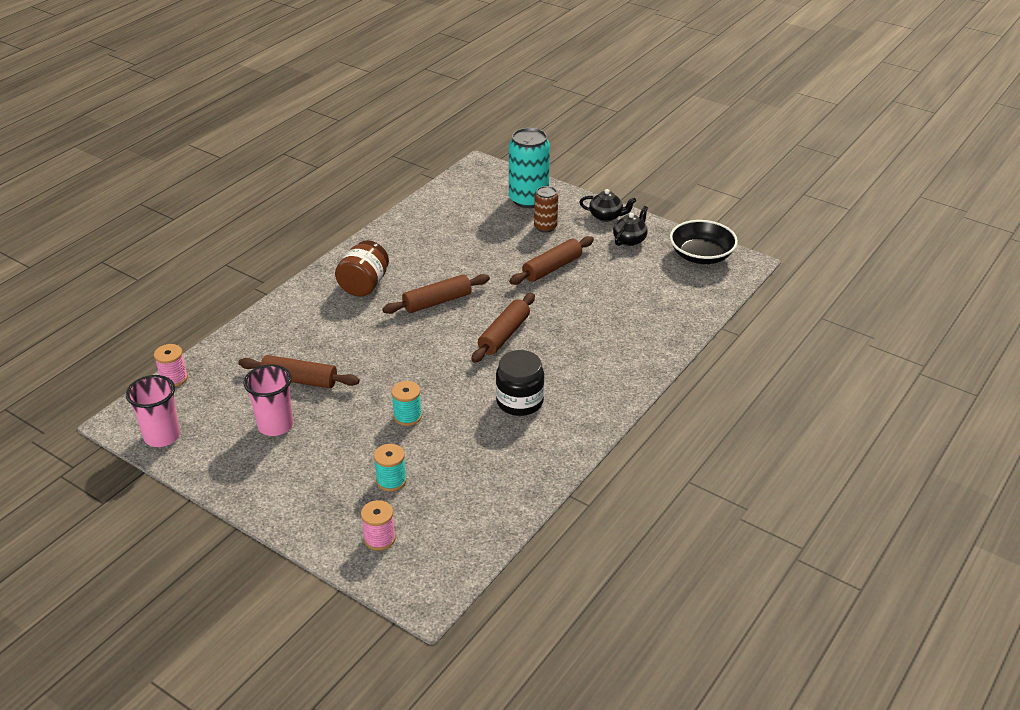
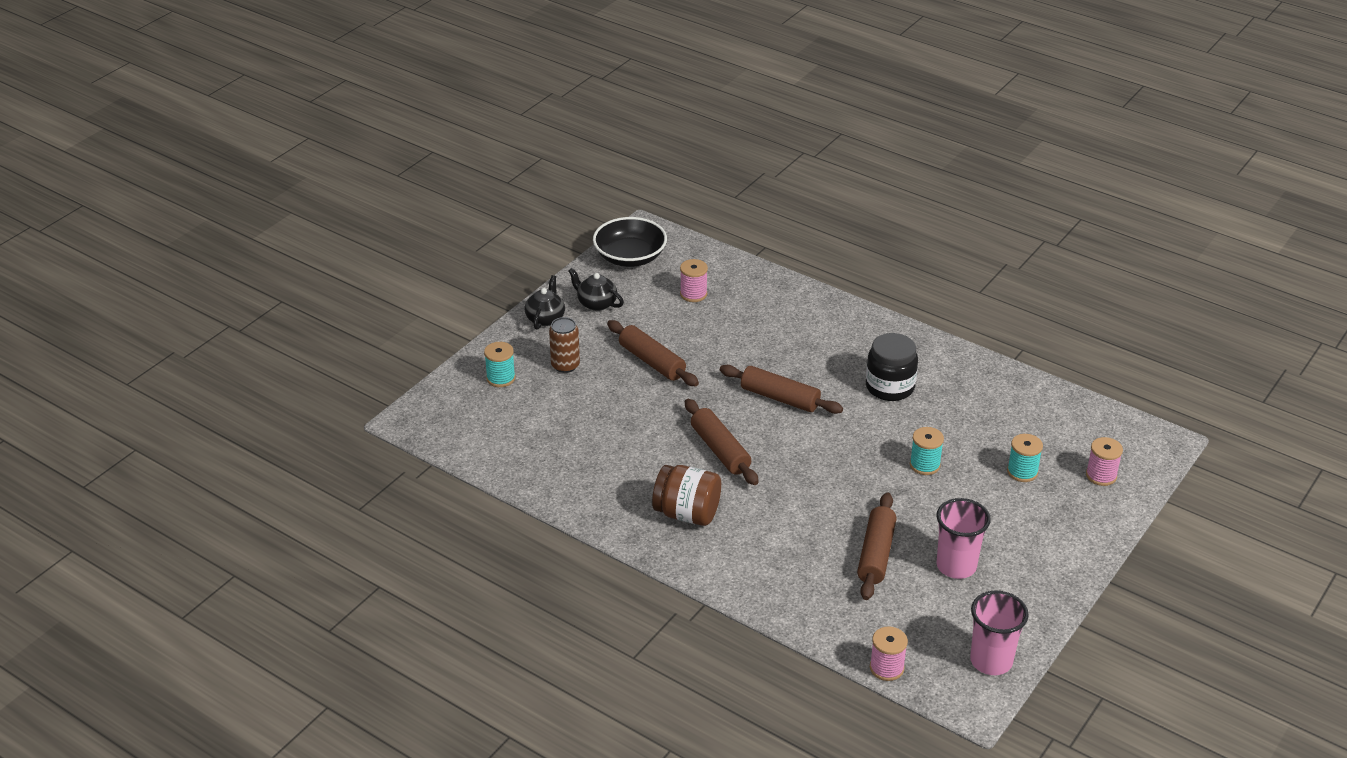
camera: 90 degrees left, 0 degrees up
(528, 199) = (501, 378): turquoise can -> turquoise spool
(650, 289) = (693, 294): none -> pink spool

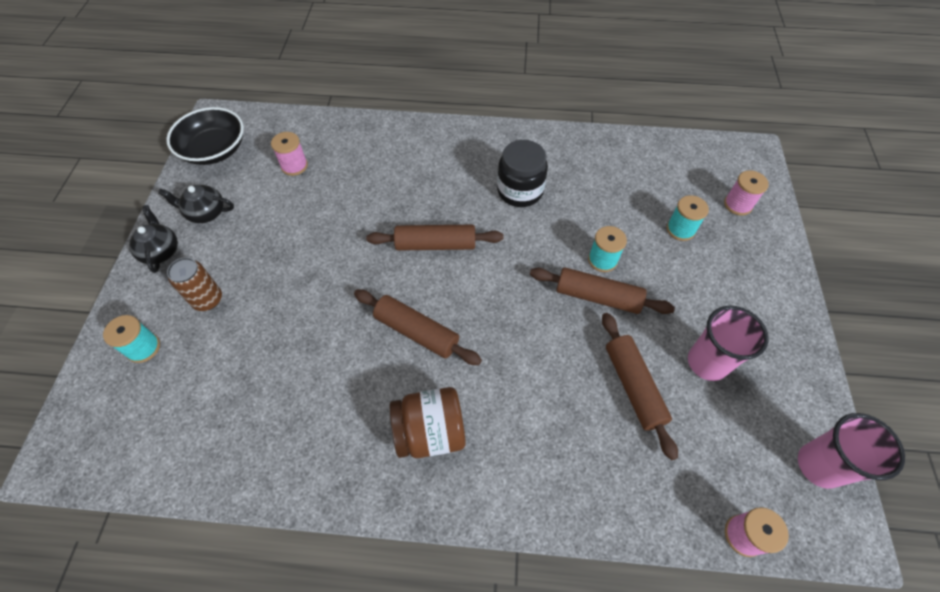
camera: 30 degrees left, 20 degrees up
(652, 361) = (294, 256): brown rolling pin -> brown rolling pin (597, 296)

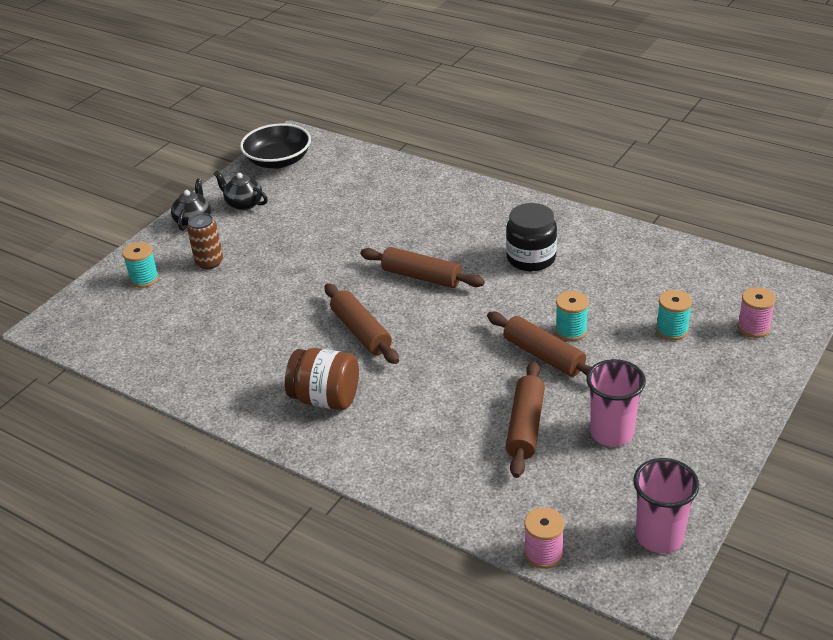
camera: 30 degrees right, 20 degrees down
(294, 166) = (337, 188): pink spool -> none

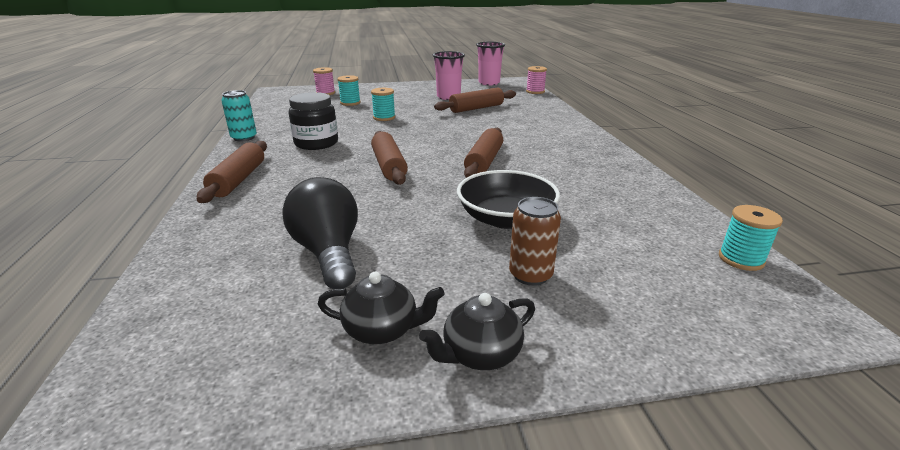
camera: 135 degrees left, 10 degrees down
(144, 279) = (635, 304): turquoise spool -> turquoise spool (741, 259)
(243, 203) = (382, 330): black teapot -> black teapot turned 75 degrees counterclockwise
(278, 161) = (210, 377): black bowl -> black bowl (506, 218)
(325, 398) = (558, 148): brown jar -> none
(326, 209) = (328, 253): none -> black light bulb
(544, 355) = (416, 117): brown rolling pin -> brown rolling pin (238, 180)
(598, 224) = (244, 138): none -> turquoise can

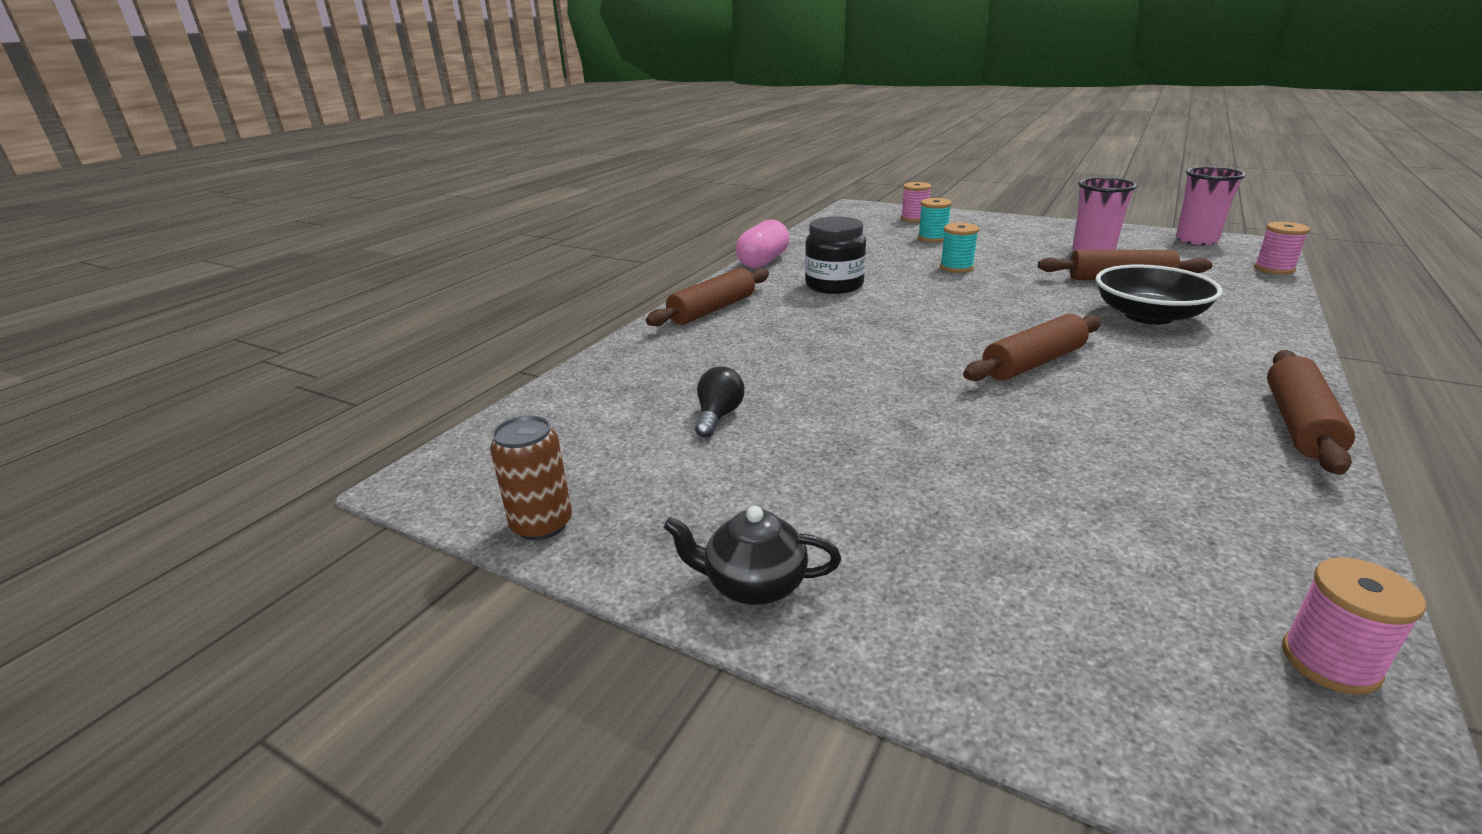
camera: 40 degrees right, 0 degrees up
(244, 138) = (763, 261): turquoise can -> pink capsule
(328, 253) = (718, 416): black light bulb -> black light bulb, size x0.54
(382, 330) = (686, 514): black teapot -> none
(389, 166) = (891, 335): brown rolling pin -> brown rolling pin (1299, 424)
(506, 218) = (970, 449): black bowl -> black bowl (1148, 316)
(530, 275) = (916, 530): brown can -> brown can (542, 524)
(741, 259) = (1330, 662): turquoise spool -> pink spool

